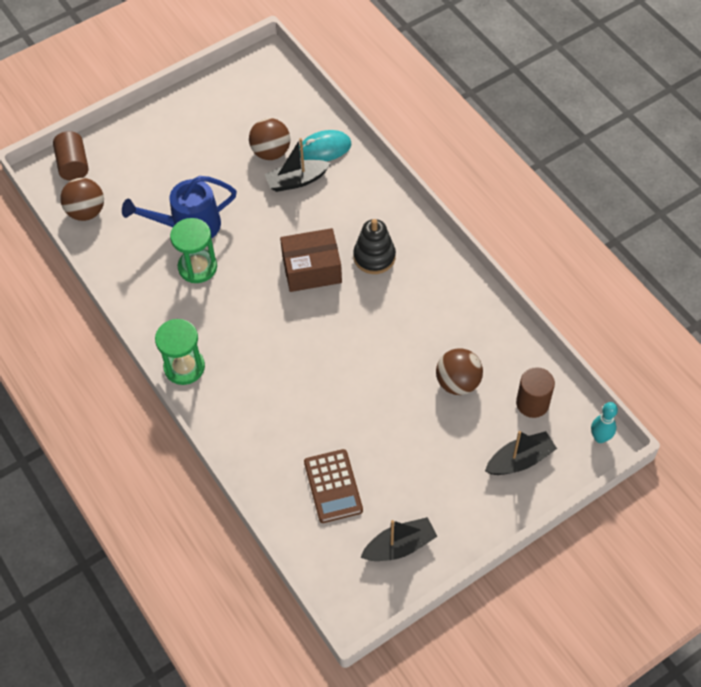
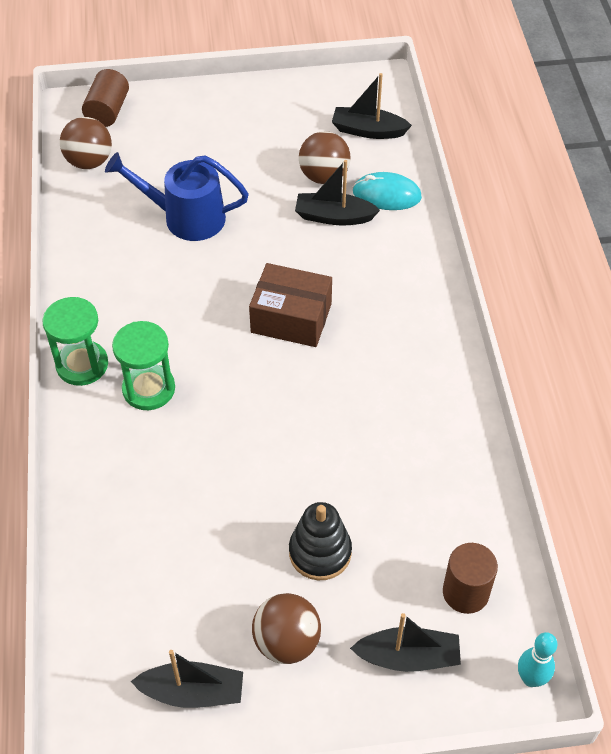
camera: 25 degrees right, 5 degrees down
(197, 267) = (166, 264): green hourglass -> green hourglass (149, 389)
(282, 103) = (368, 131): none -> black boat
(333, 486) = (159, 578): brown calculator -> none
(374, 257) = (372, 334): black stacking toy -> black stacking toy (320, 552)
(458, 383) = (385, 523): brown ball -> brown ball (286, 642)

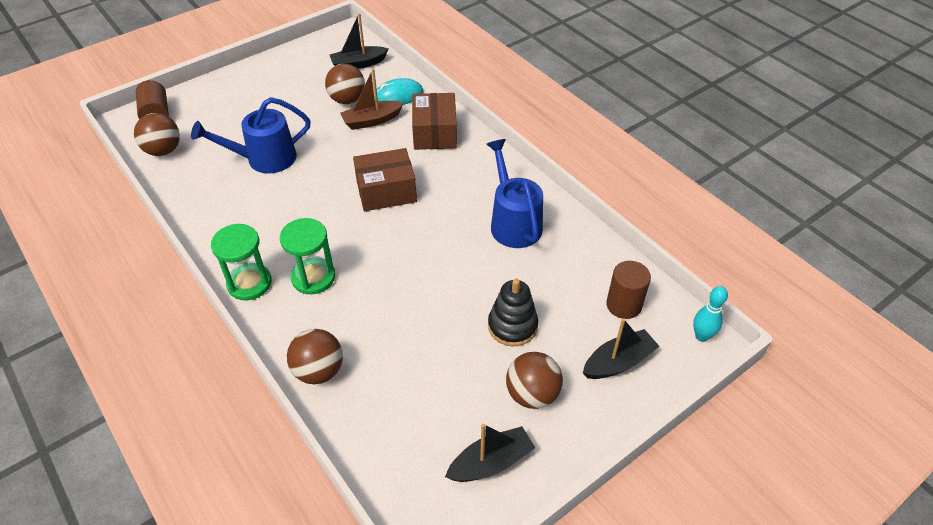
camera: 30 degrees left, 5 degrees down
(89, 499) = (319, 371): none -> brown ball
(334, 217) = (371, 121): black boat -> brown boat
(397, 264) = (435, 133): none -> brown box
(409, 425) = (513, 222): none -> blue watering can

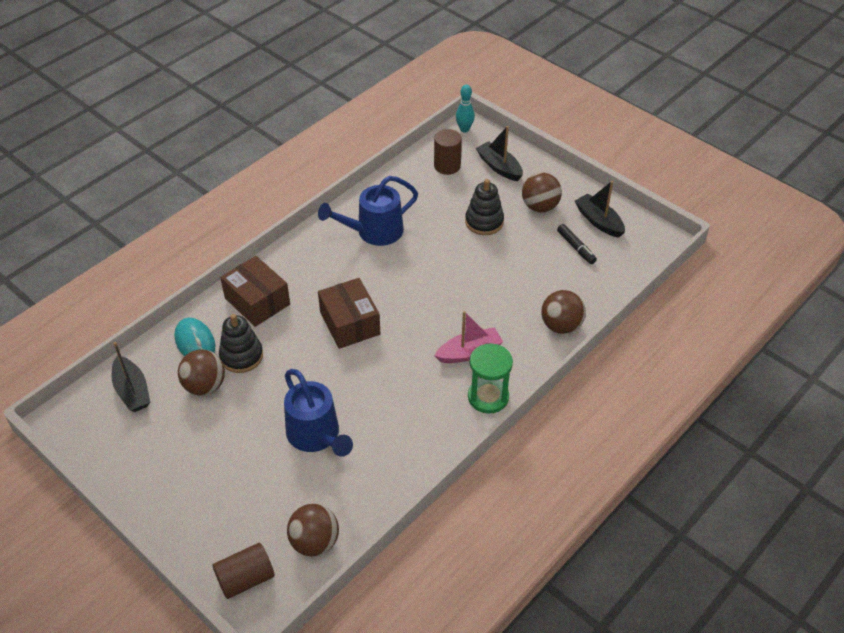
camera: 100 degrees left, 0 degrees up
(313, 277) = (469, 352): green hourglass -> pink boat
(371, 121) = (241, 356): brown boat -> black stacking toy
(435, 133) = (257, 301): brown box -> brown box turned 60 degrees clockwise
(445, 420) = (576, 247): none -> black marker

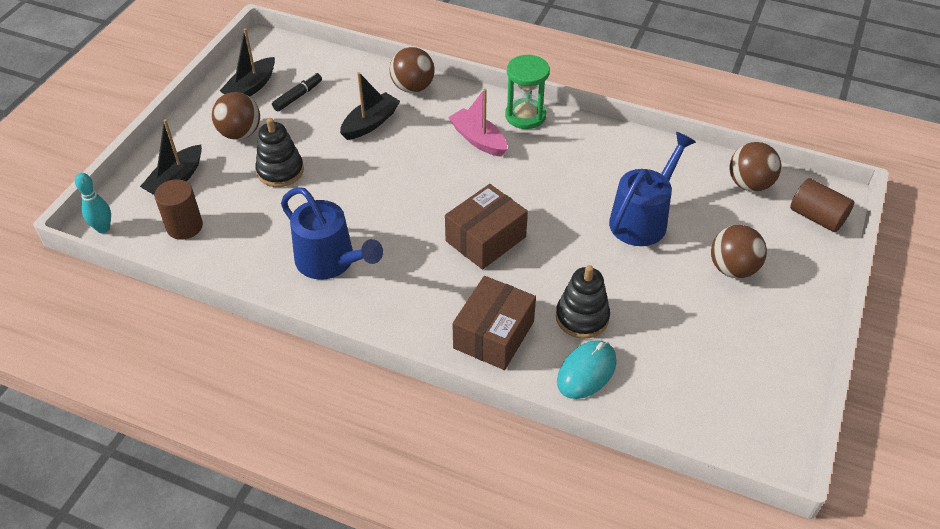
camera: 110 degrees left, 0 degrees up
(132, 391) = (690, 403): black boat -> black boat (370, 123)
(205, 386) = (641, 334): brown ball -> brown ball (732, 268)

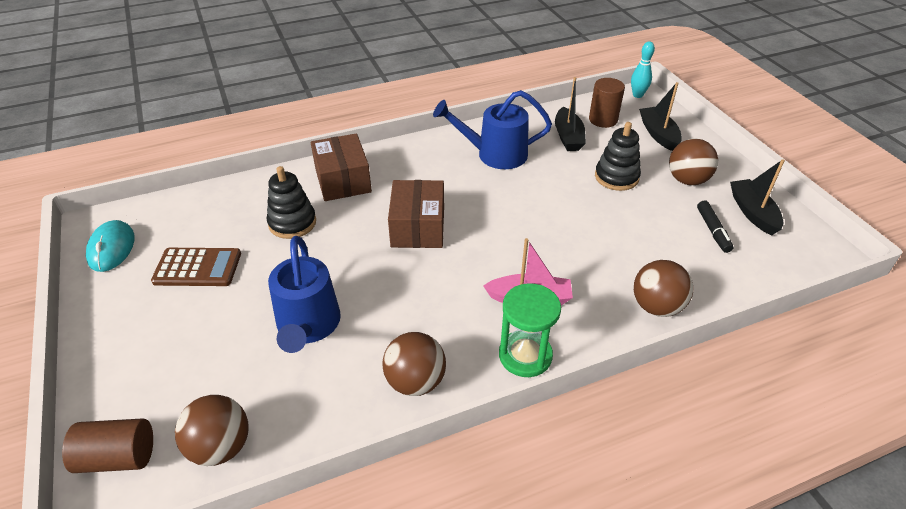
camera: 135 degrees right, 5 degrees down
(370, 123) = (627, 249): black boat -> black boat (568, 137)
(586, 371) = (261, 197): turquoise mouse -> turquoise mouse (111, 248)
(695, 327) = (197, 268): none -> brown calculator
(732, 268) = (190, 335): brown ball -> brown ball (415, 381)

